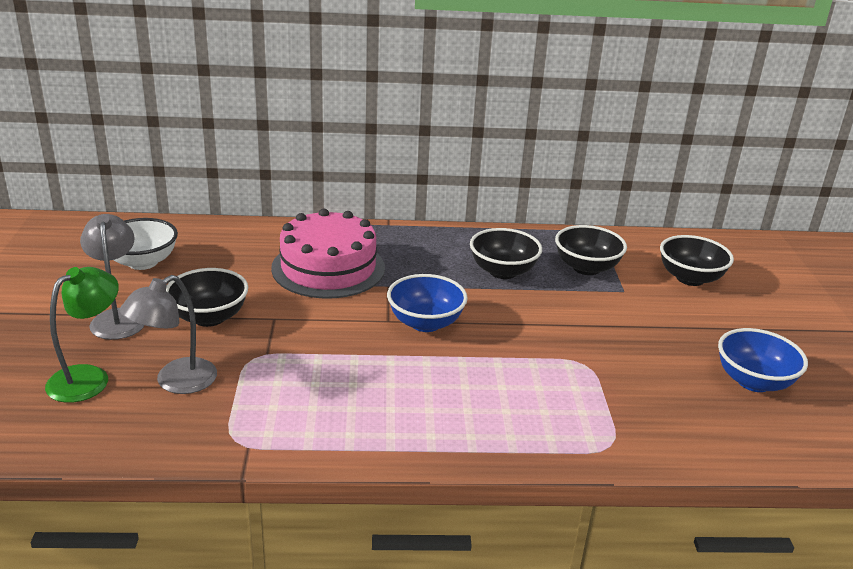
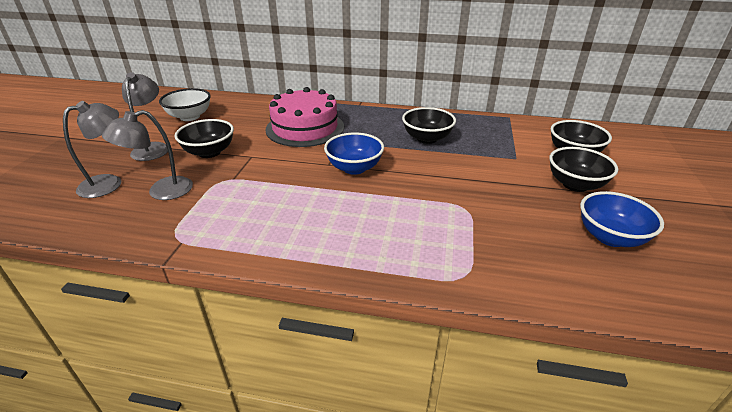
camera: 15 degrees right, 5 degrees up
(88, 377) = (109, 183): green lamp -> grey lamp
(586, 268) = (491, 140): black bowl -> black bowl (575, 184)

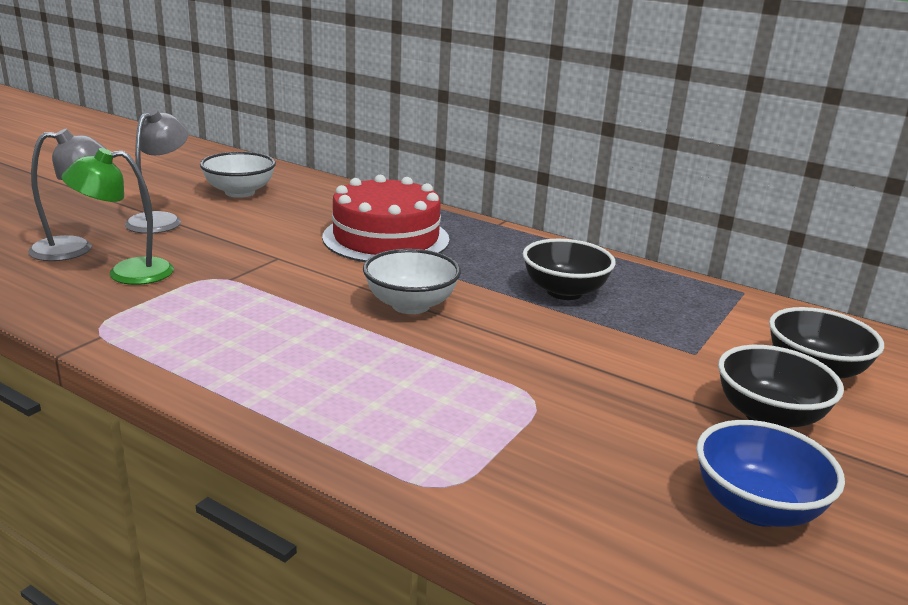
camera: 20 degrees right, 10 degrees down
(161, 191) = (127, 273): grey lamp -> green lamp
(209, 152) = (227, 240): black bowl -> none
(305, 128) = (386, 238): pink cake -> red cake
(354, 168) = (410, 305): blue bowl -> white bowl

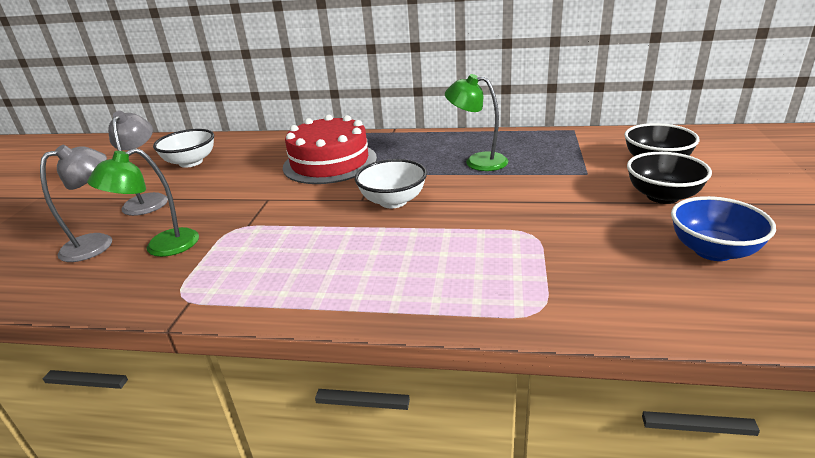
camera: 20 degrees left, 5 degrees up
(564, 292) = (477, 161): black bowl -> green lamp

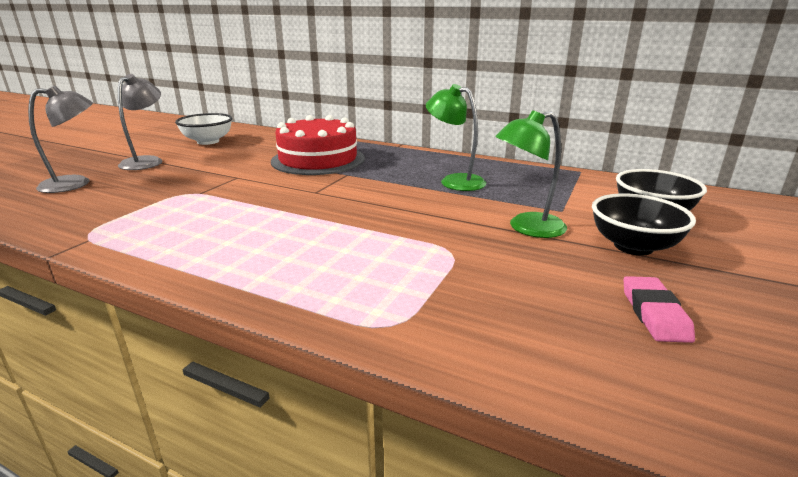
camera: 15 degrees right, 5 degrees down
(161, 247) = (116, 195): green lamp -> green lamp (527, 228)
(393, 201) = (342, 198): white bowl -> none
(713, 251) = (654, 313): blue bowl -> pink eraser

